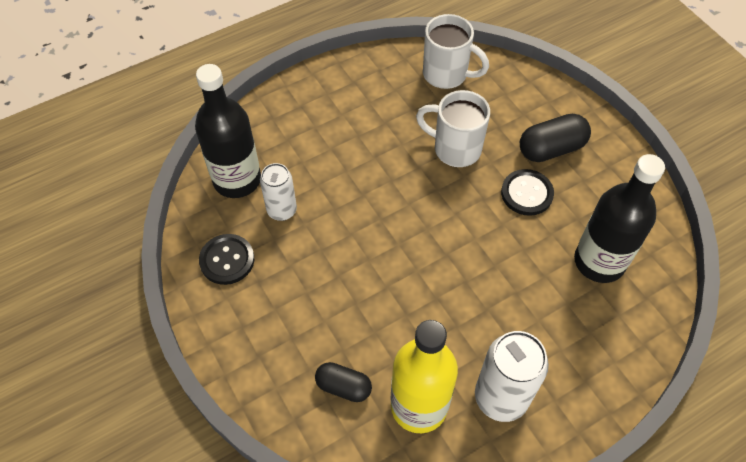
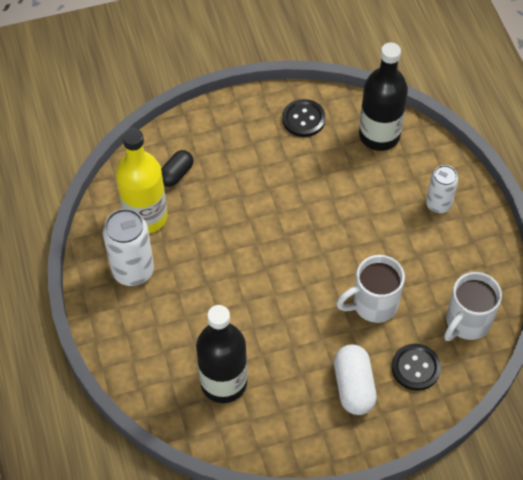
camera: 105 degrees right, 0 degrees up
(282, 210) = (340, 161): white can -> white can (438, 204)
(455, 149) = (373, 304): white mug -> white mug turned 150 degrees counterclockwise
(527, 193) = (309, 348): black button -> black button (415, 368)
(551, 149) = (353, 386): black capsule -> white capsule

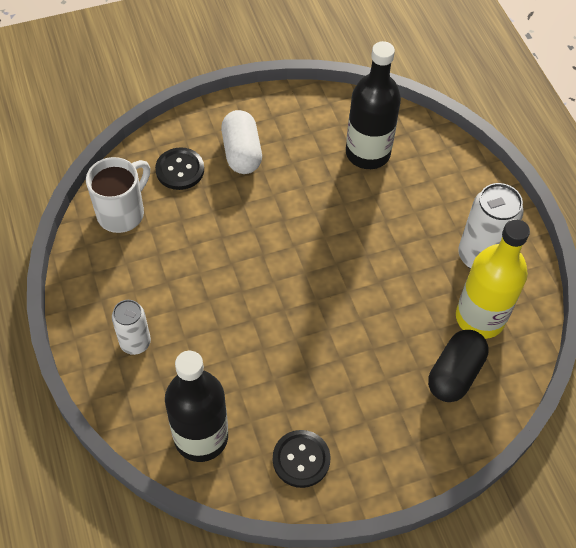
camera: 175 degrees right, 0 degrees up
(176, 174) = (455, 374): black capsule -> black capsule, size x1.51
(373, 304) = (219, 228): white mug -> none

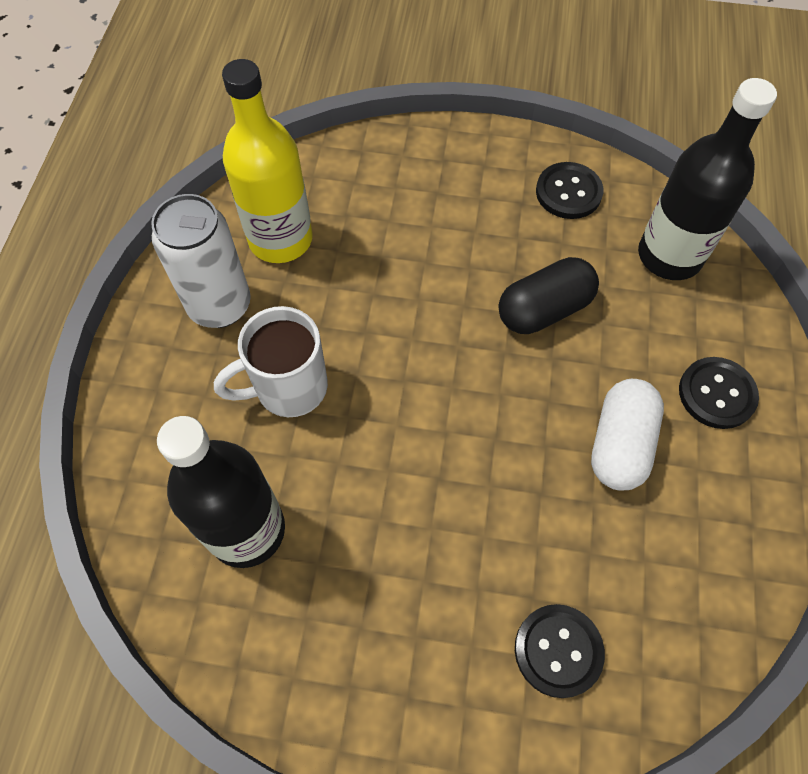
camera: 150 degrees left, 5 degrees up
(122, 213) = (680, 610): white mug -> white mug (288, 388)
(135, 343) = (716, 394): white can -> black button
(242, 152) = (440, 634): white capsule -> white capsule (619, 444)
(455, 374) = (354, 199): black capsule -> black capsule (544, 309)

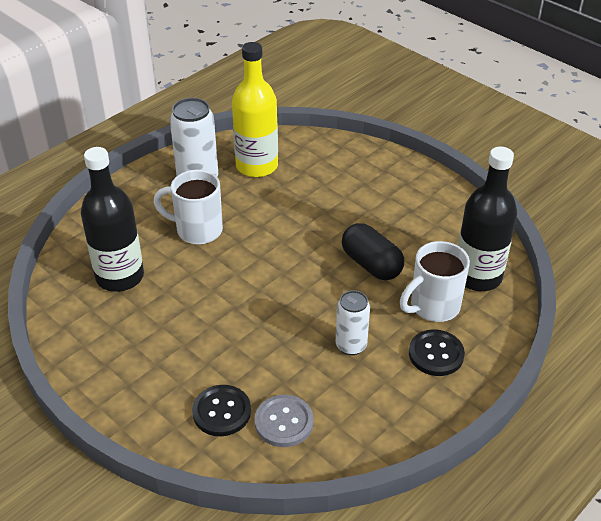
camera: 35 degrees right, 20 degrees down
(544, 309) = (371, 264): black capsule -> black capsule turned 45 degrees clockwise
(568, 192) = (445, 218): black button -> none
(619, 444) = (351, 345): white capsule -> white can
(640, 611) = (284, 422): none -> grey button
(659, 328) = (433, 306): none -> white mug

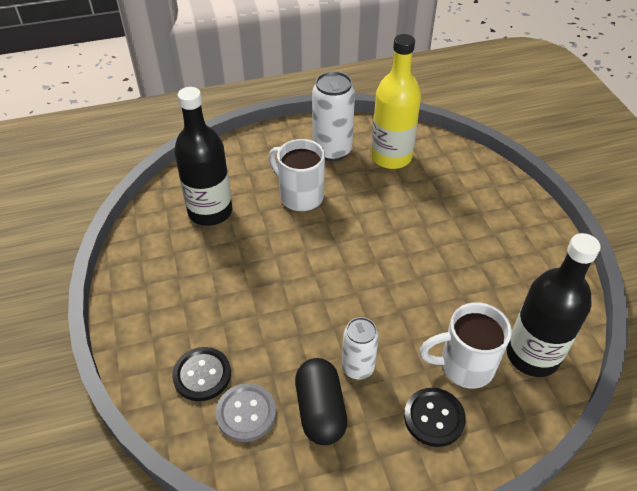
camera: 30 degrees right, 5 degrees up
(371, 264) = (432, 294): black capsule -> black capsule (320, 410)

